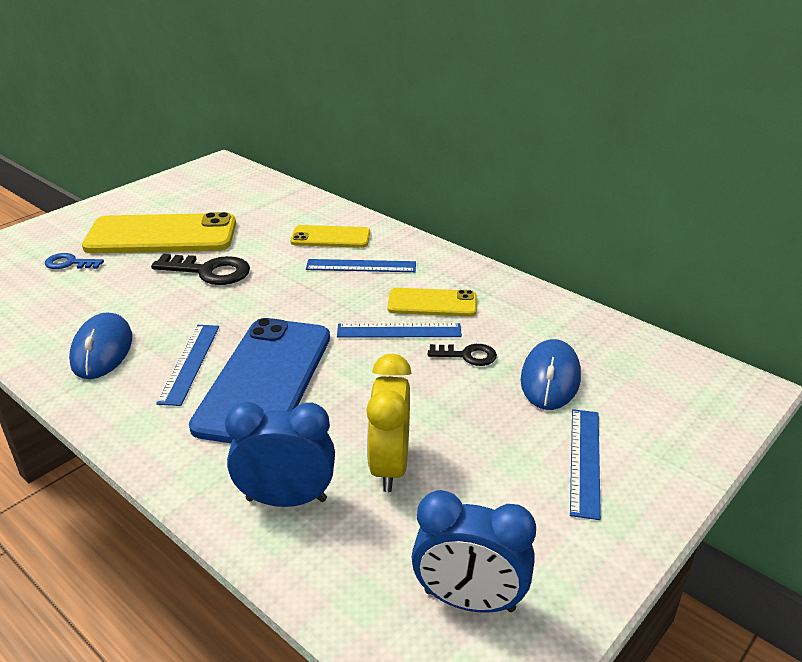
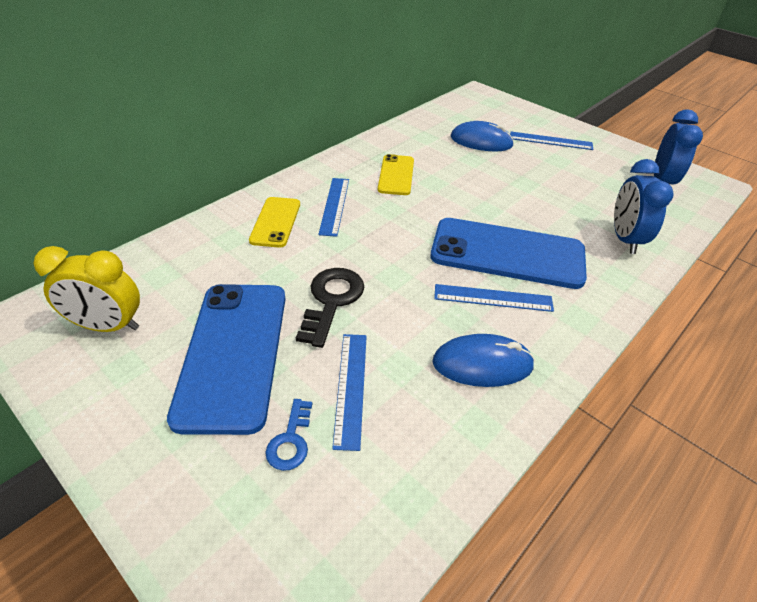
camera: 90 degrees left, 10 degrees up
(161, 235) = (233, 353): yellow phone -> blue phone
(389, 466) = (579, 200): yellow clock -> yellow clock (108, 326)
(399, 331) = (434, 191): blue ruler -> blue ruler (351, 387)
(467, 355) = (461, 166): black key -> none

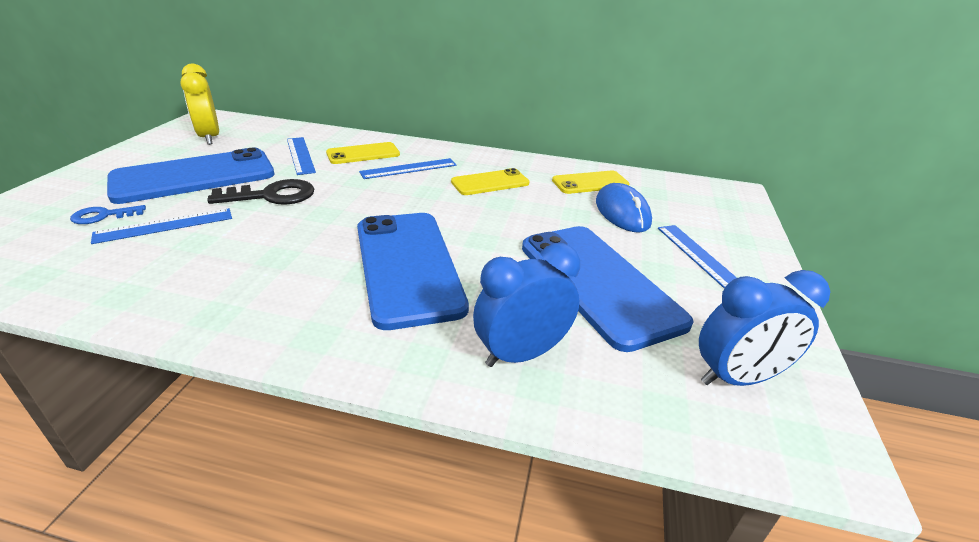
camera: 60 degrees right, 10 degrees down
(429, 135) = (590, 183): none -> yellow phone
(482, 364) = (211, 282): blue mouse -> none
(493, 298) = (320, 270): blue ruler -> blue ruler (300, 155)
(563, 185) = (598, 283): none -> blue phone

